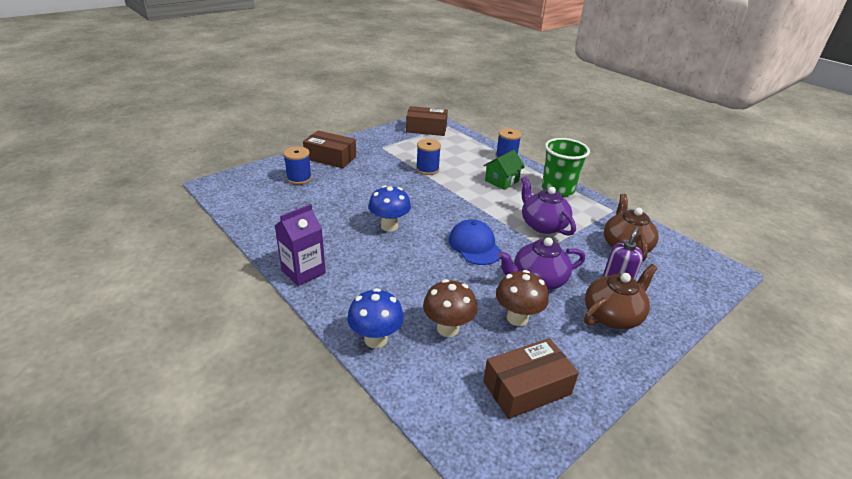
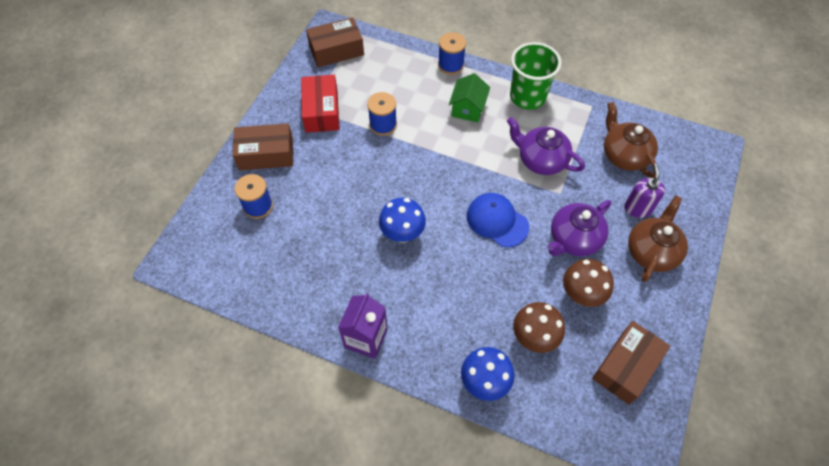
camera: 25 degrees left, 25 degrees up
(389, 151) = (321, 111): none -> red box

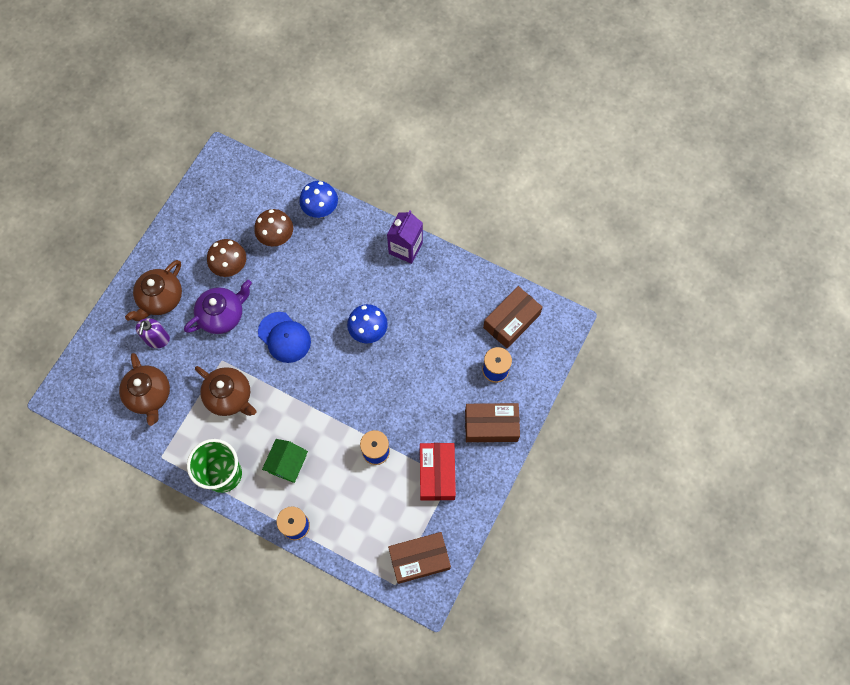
camera: 175 degrees left, 10 degrees up
(540, 160) = (230, 397): purple teapot -> brown teapot
(626, 366) = (214, 212): brown box -> brown box (511, 321)

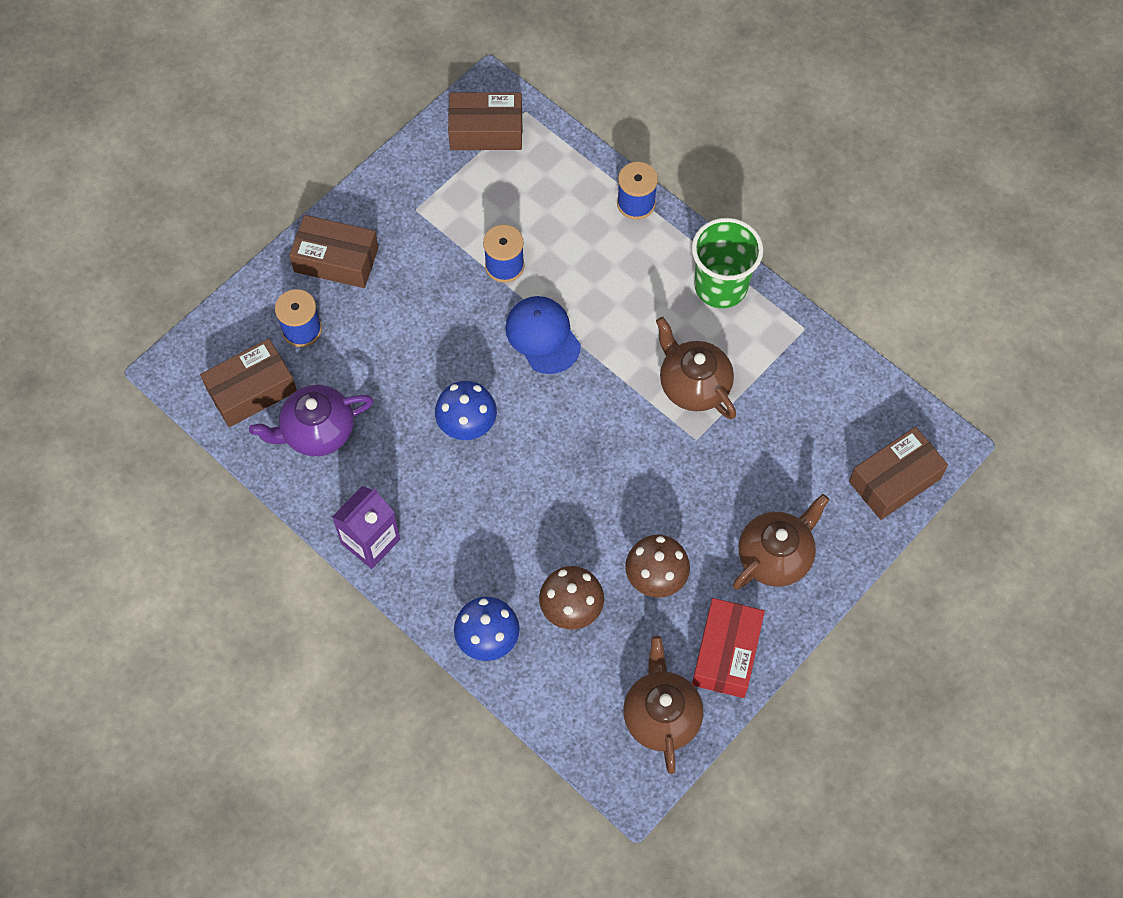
camera: 165 degrees left, 5 degrees down
(91, 365) = (894, 480): none -> brown box
(149, 395) = (810, 414): brown teapot -> brown teapot (661, 715)
(157, 339) = (789, 494): purple soap dispenser -> none
(222, 315) = (682, 506): purple teapot -> purple teapot (317, 431)
(284, 337) = (595, 449): blue cap -> blue cap (542, 336)
(287, 464) = (630, 278): green house -> none
(437, 474) = (430, 219): red box -> red box (726, 653)

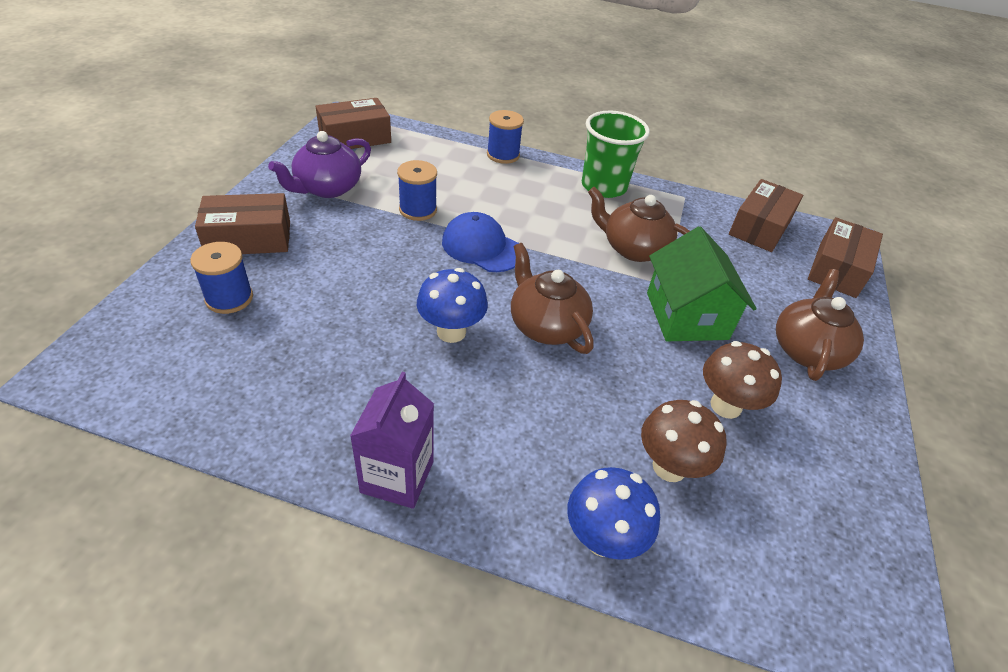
camera: 30 degrees left, 20 degrees down
(252, 390) = (183, 366): brown box -> brown box (760, 227)
(317, 431) = (281, 383): purple teapot -> purple teapot (327, 188)
(661, 715) = (846, 544): brown teapot -> brown teapot (546, 325)
(689, 481) = (686, 315): none -> green house
(726, 653) = (846, 450): red box -> none

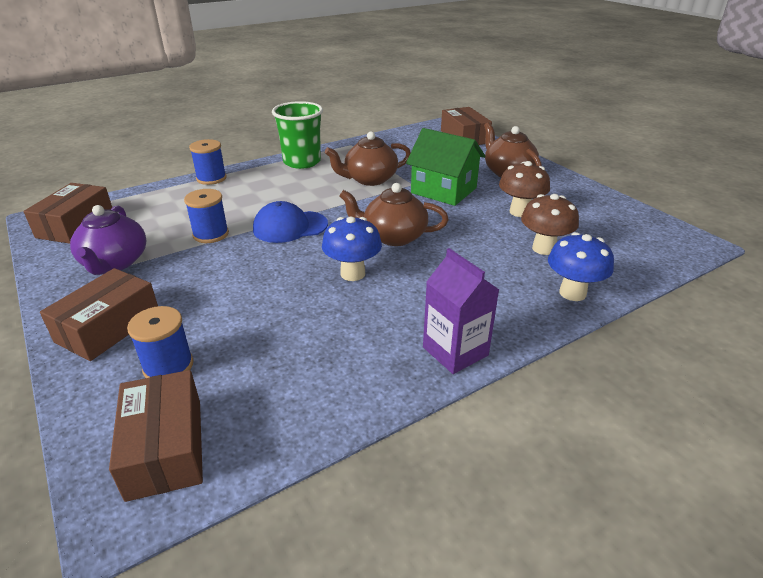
camera: 45 degrees left, 10 degrees down
(760, 227) = (407, 138): brown box -> brown box (165, 447)

